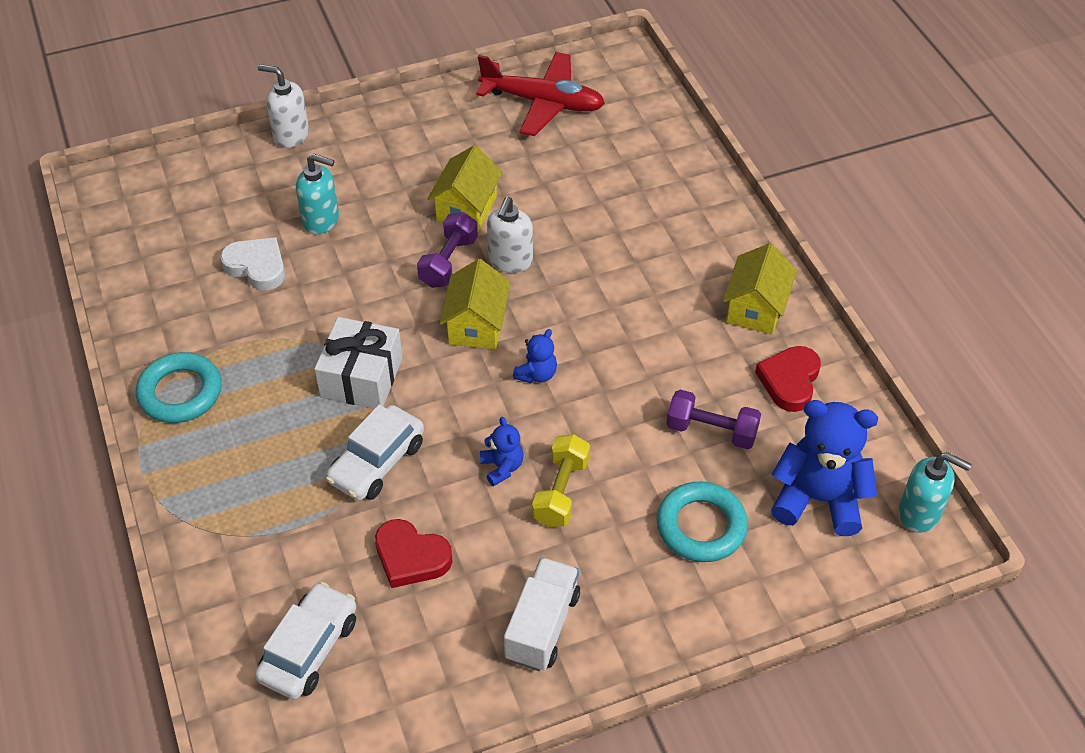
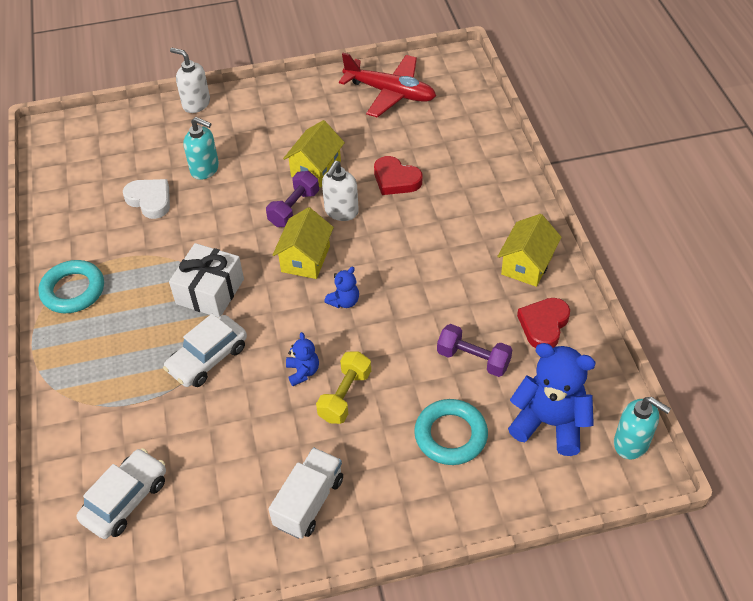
camera: 10 degrees right, 0 degrees up
(411, 557) = (218, 435): red heart -> red heart (396, 179)

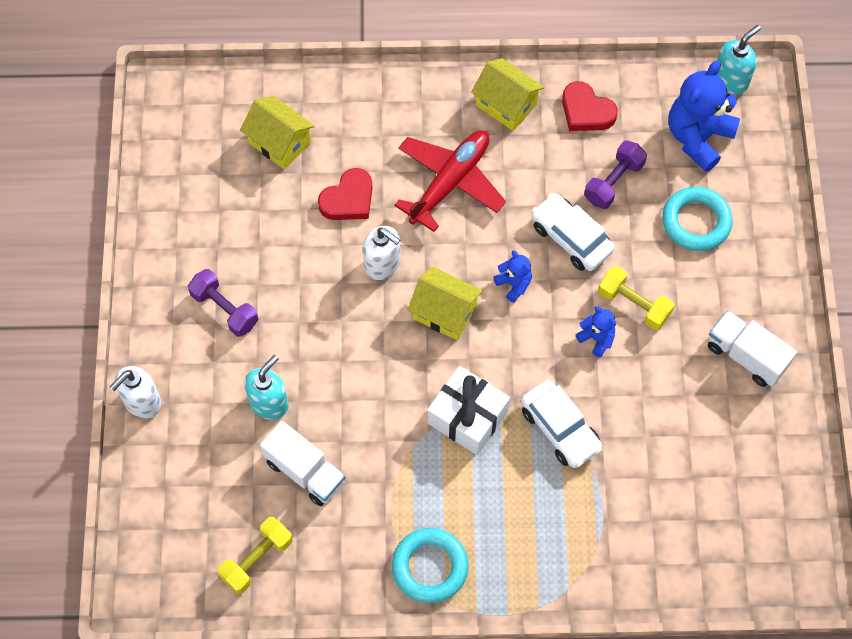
camera: 80 degrees left, 15 degrees up
(76, 187) = (257, 559): none -> yellow dumbbell
(125, 499) = (716, 522): white car -> white car (571, 238)
(150, 200) = (305, 471): white heart -> white truck
(294, 208) = (364, 313): purple dumbbell -> purple dumbbell (225, 309)
(303, 372) = (596, 338): blue teddy bear -> blue teddy bear turned 45 degrees clockwise
(316, 169) = (306, 279): yellow house -> yellow house (279, 142)
(390, 93) = (197, 175): red plane -> red plane (450, 182)

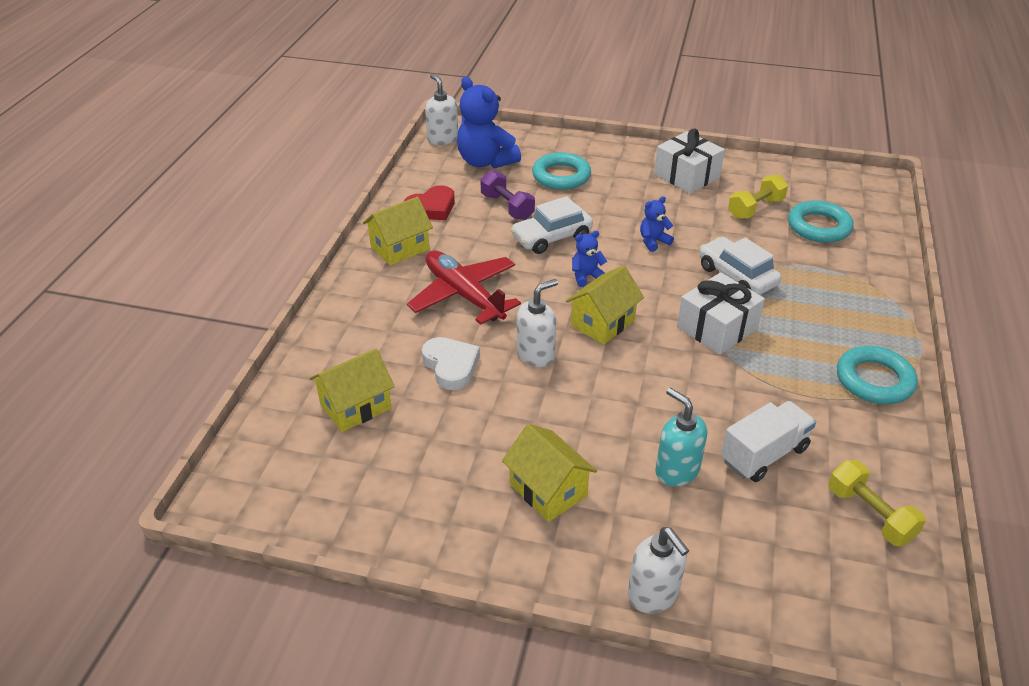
camera: 75 degrees left, 25 degrees down
(225, 309) = (548, 490): purple dumbbell -> yellow house
(348, 199) = (451, 366): red heart -> white heart
(560, 428) = (736, 276): white car -> white car turned 105 degrees counterclockwise
(633, 304) = (626, 218): yellow dumbbell -> yellow dumbbell (755, 209)
(686, 510) = (819, 226): none -> turquoise ring
(731, 80) = (442, 139): turquoise soap dispenser -> white soap dispenser
(746, 356) = (686, 176): white truck -> white gift

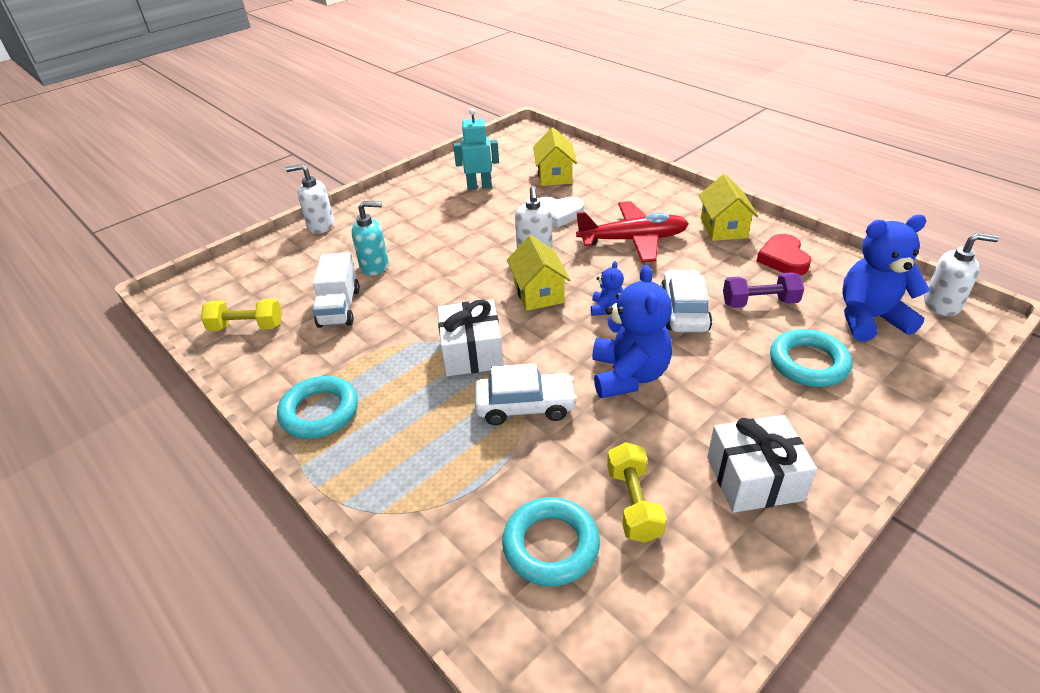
camera: 125 degrees right, 0 degrees up
(429, 470) = (479, 186): none -> turquoise robot
(548, 490) = (420, 217): yellow house -> none
(653, 242) = (628, 375): blue teddy bear -> blue teddy bear, size x2.06

